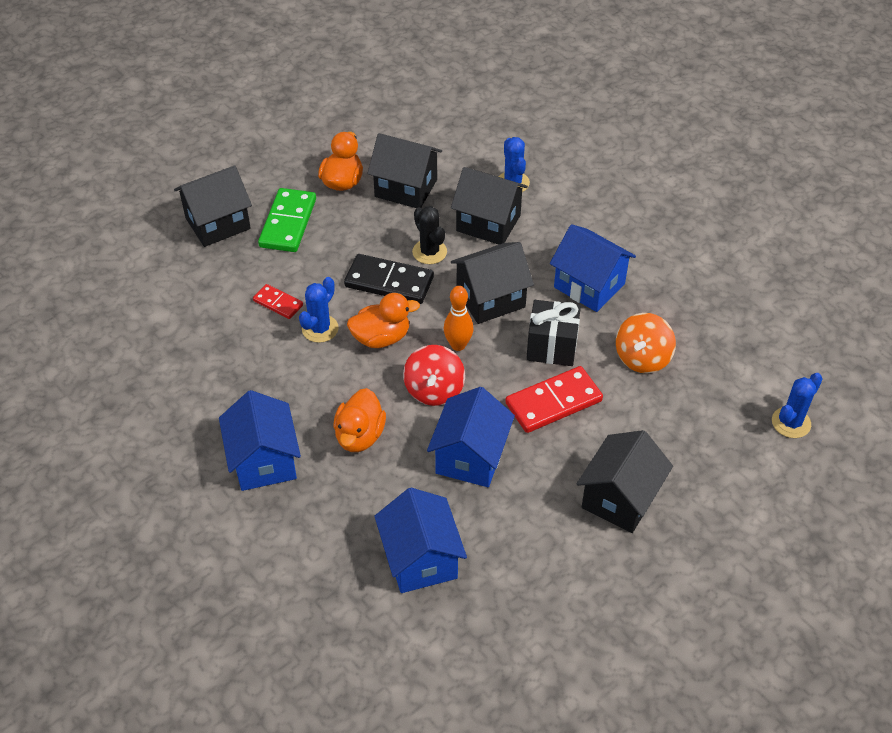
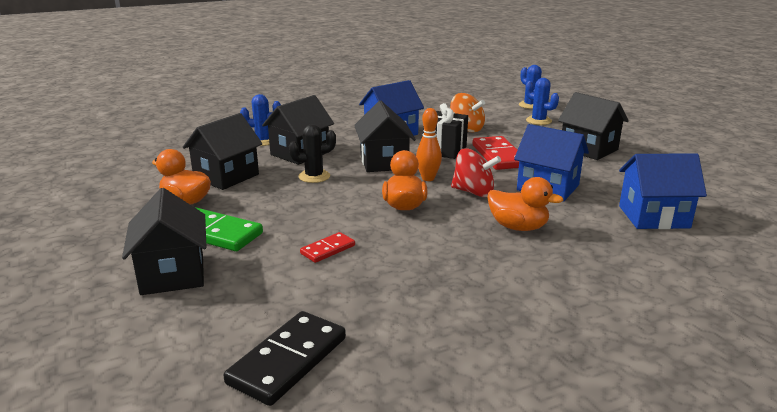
camera: 75 degrees left, 25 degrees down
(264, 461) = (543, 277): blue house -> none
(320, 329) = (377, 232): blue cactus -> blue cactus (538, 121)
(389, 282) = (338, 195): black domino -> black domino (288, 361)

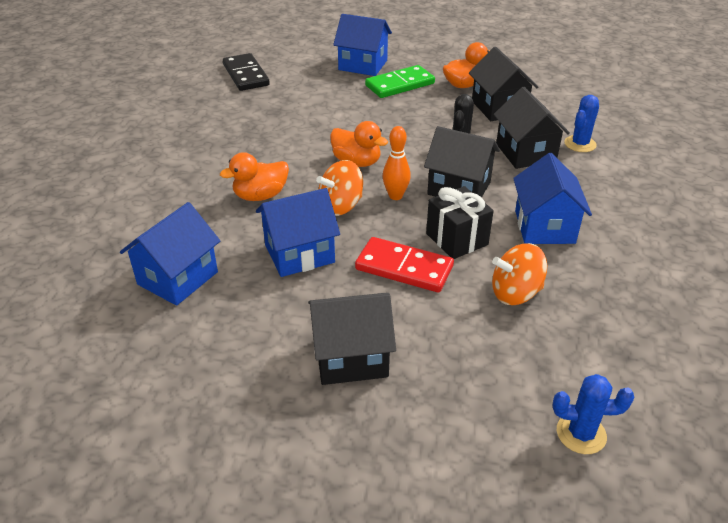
camera: 125 degrees right, 15 degrees up
(173, 274) = (363, 65): black house -> blue house
(328, 249) = (331, 112): red domino -> none
(473, 192) = (341, 206): red spinning top -> orange spinning top
(538, 121) = (495, 387): blue cactus -> none

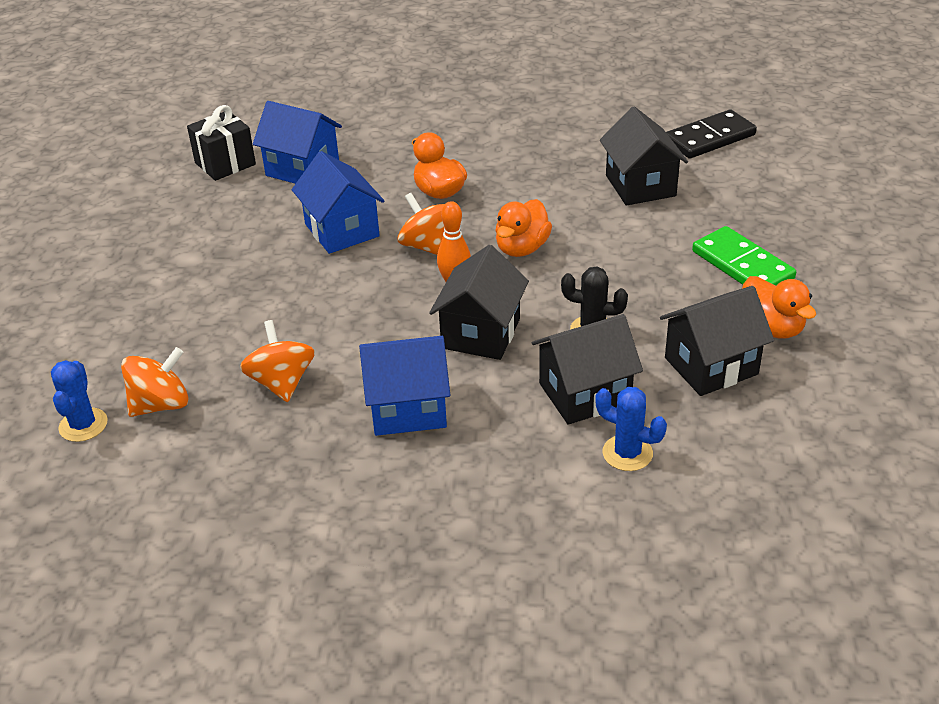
camera: 85 degrees right, 0 degrees up
(351, 357) = (194, 278): black house -> black house (640, 185)
(363, 65) = (789, 226): blue house -> none
(404, 268) = (322, 300): red domino -> none
(457, 239) = (375, 335): black gift -> black gift (225, 164)
(547, 373) = (161, 404): none -> orange spinning top

